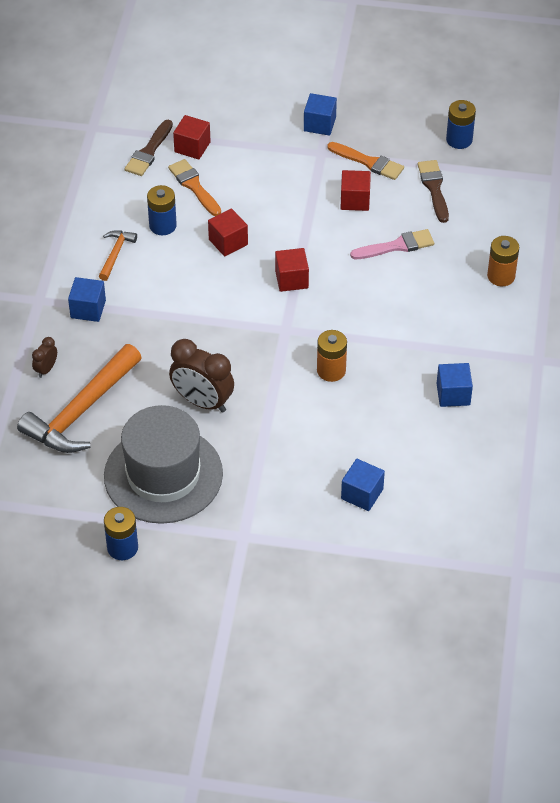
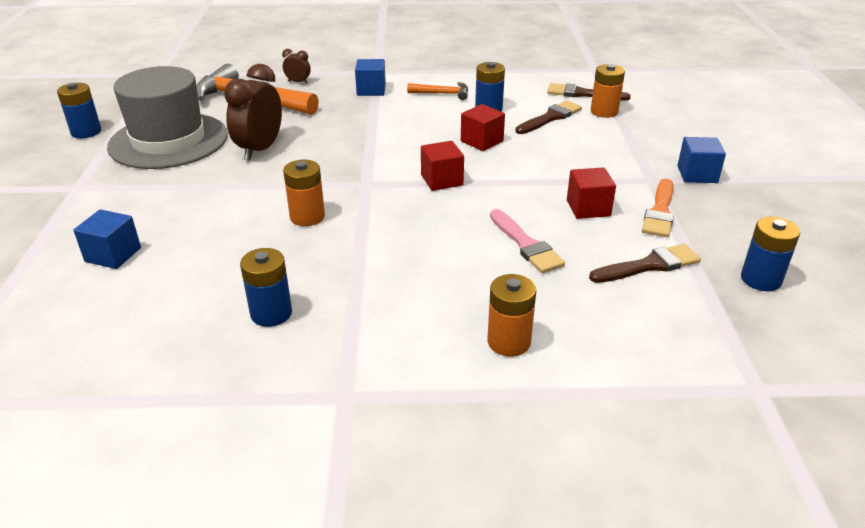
camera: 80 degrees right, 15 degrees down
(192, 147) = (604, 112): red cube -> orange battery
(194, 186) = (550, 118): orange brush -> brown brush
(453, 394) = (271, 313): blue cube -> blue battery

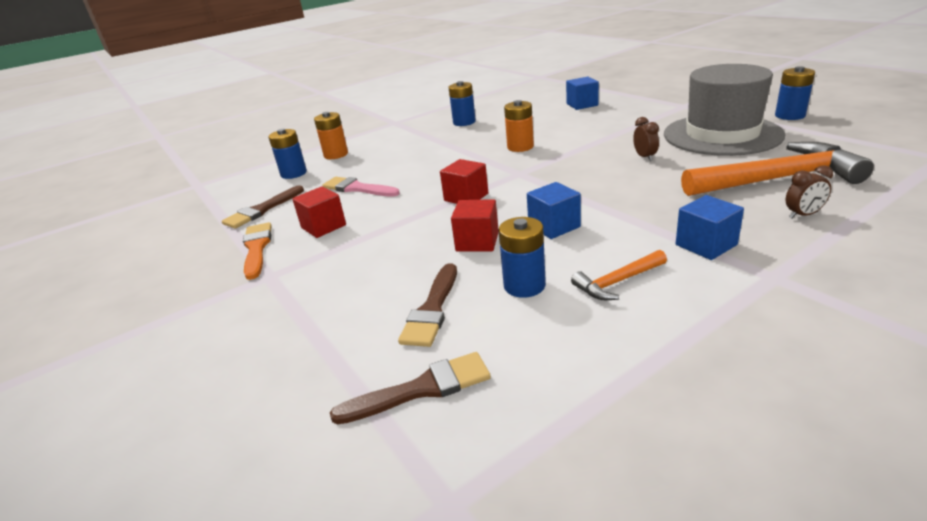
camera: 150 degrees right, 5 degrees down
(260, 150) = (644, 157): brown clock -> brown clock, size x0.48
(604, 112) = (363, 359): orange battery -> none
(697, 174) = (215, 304): blue cube -> blue cube (554, 226)
(761, 279) = (175, 232): blue battery -> blue battery (294, 173)

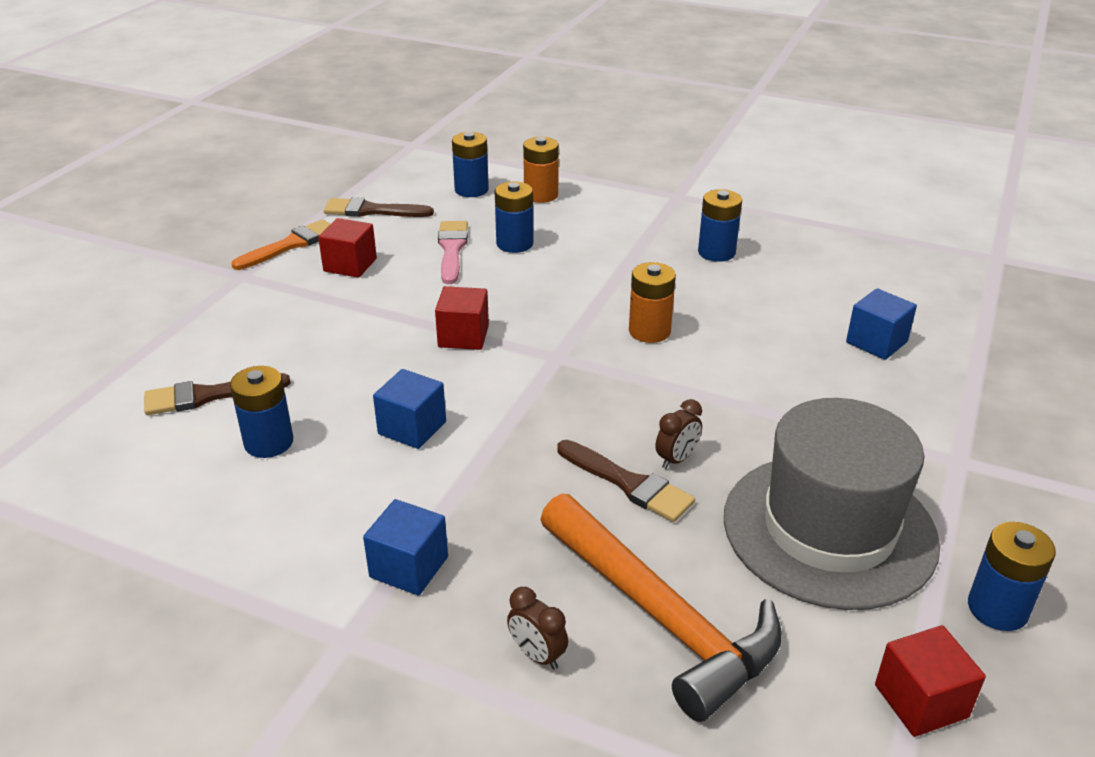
camera: 55 degrees right, 5 degrees up
(380, 169) = (514, 244): none -> blue battery
(421, 389) = (87, 431): brown brush -> brown brush (628, 484)
(477, 242) = (353, 381): red cube -> red cube (921, 701)
(617, 282) = (295, 509): orange hammer -> none

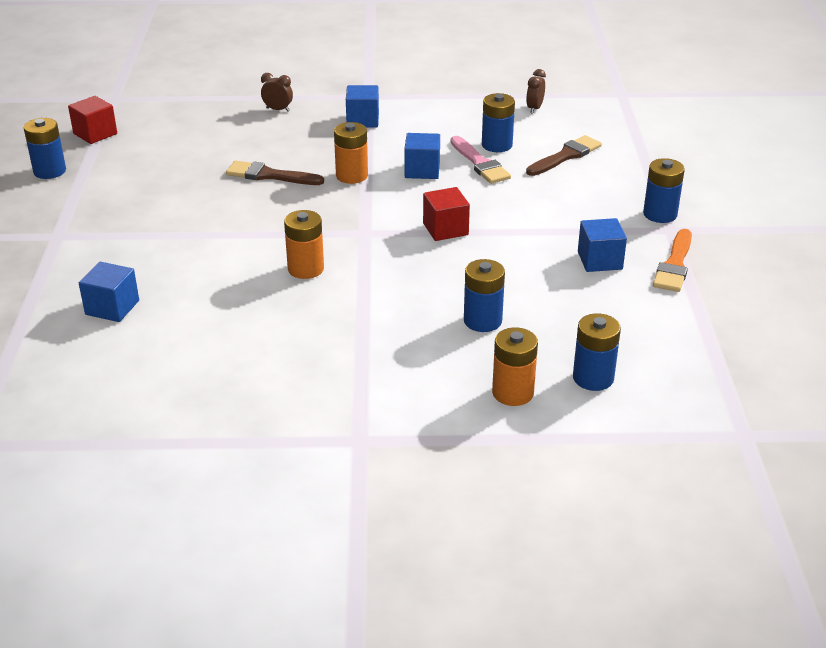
camera: 155 degrees right, 0 degrees up
(350, 265) = (599, 260): red cube -> blue cube
(372, 211) = (656, 320): brown brush -> none
(452, 249) = (533, 299): pink brush -> pink brush (480, 163)
(512, 447) = (352, 176): none -> orange battery
(660, 616) = (226, 132): orange hammer -> none
(676, 459) = (246, 193): brown clock -> brown clock (534, 108)
(716, 252) = (281, 366): blue battery -> blue battery (660, 214)
(829, 529) = (143, 182): grey hat -> none

